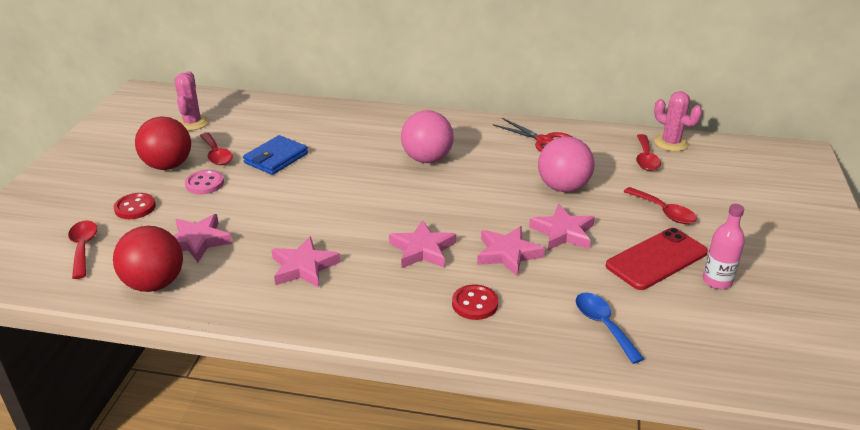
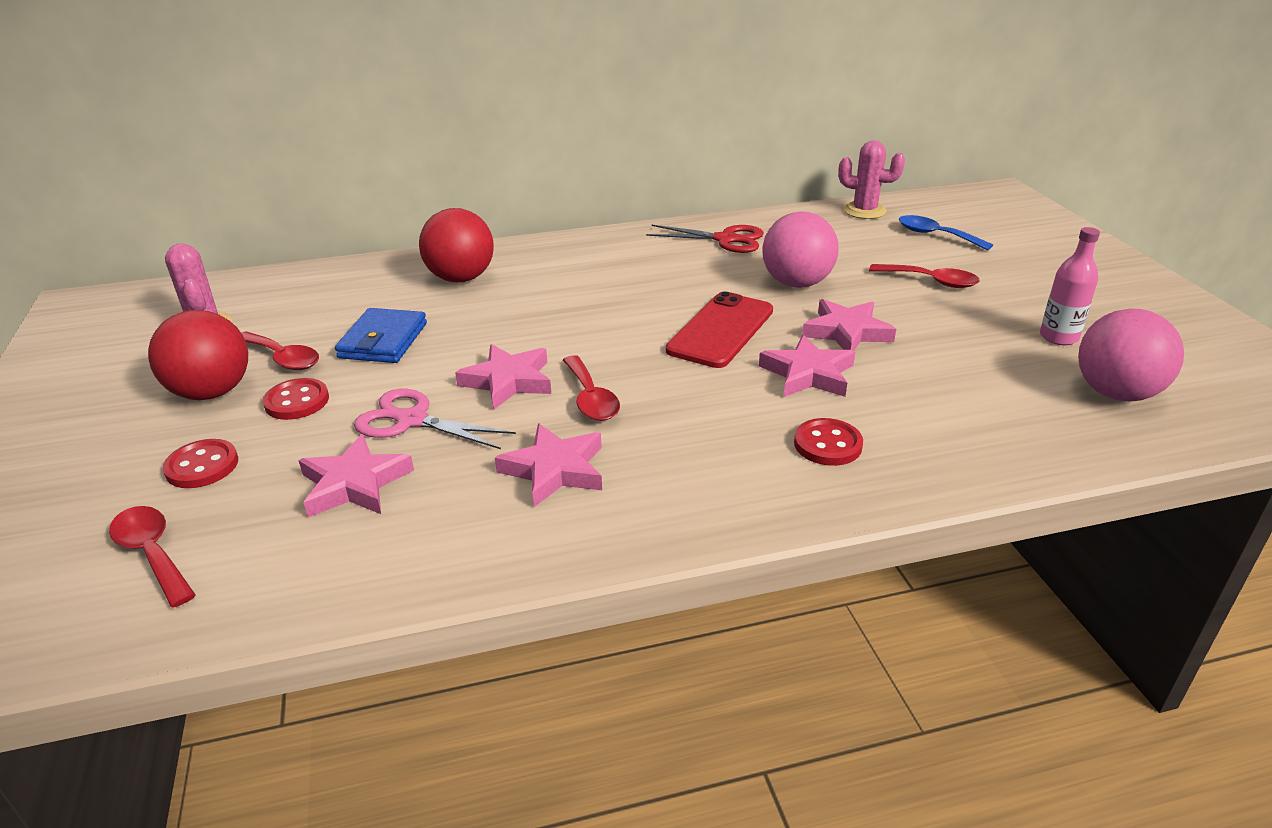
camera: 25 degrees left, 0 degrees up
(155, 284) = (333, 567): red ball -> red ball (461, 278)
(204, 184) = (297, 401): pink button -> red button
(253, 213) = (412, 420): none -> pink scissors
(422, 249) = (698, 399): pink star -> pink star (508, 381)
(427, 159) = (600, 292): pink ball -> pink ball (1116, 393)
(603, 325) = (996, 421): blue spoon -> blue spoon (935, 235)
(645, 159) = (855, 232): red spoon -> red spoon (591, 398)
(656, 259) = (975, 332): red phone -> red phone (721, 330)

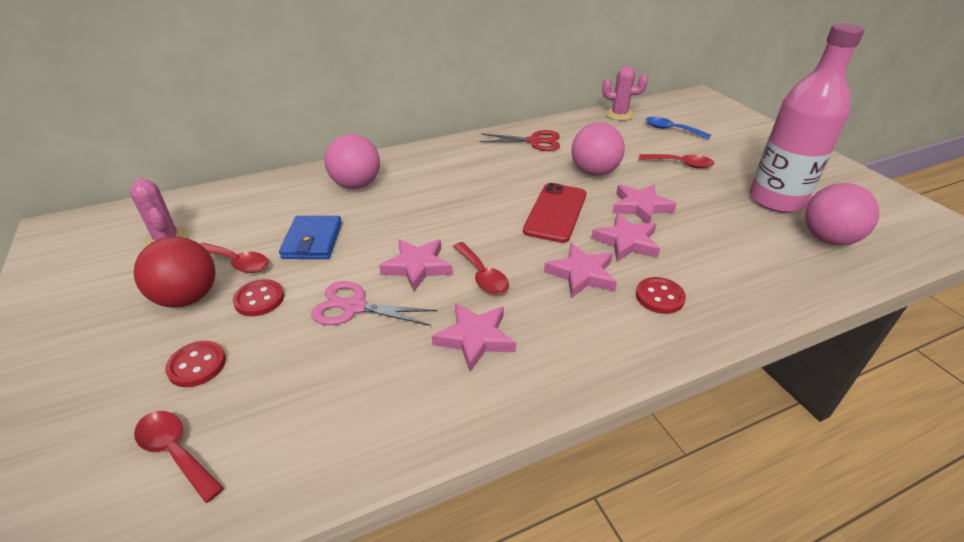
camera: 10 degrees left, 5 degrees up
(354, 484) = (326, 367): pink star -> pink star (582, 274)
(461, 278) = (356, 185): red ball -> pink ball
(1058, 337) = (776, 200): pink bottle -> pink bottle, size x2.15

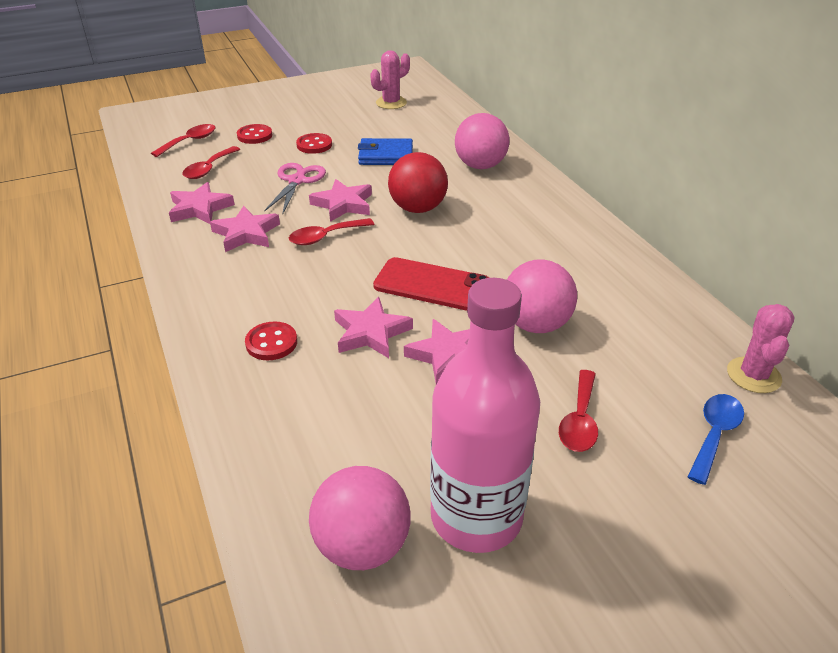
camera: 90 degrees right, 0 degrees up
(188, 298) = (321, 122): red ball -> red ball (418, 208)
(238, 263) = (359, 131): red spoon -> red spoon (209, 169)
(534, 141) = (614, 278): red scissors -> none
(582, 274) = (317, 294): pink star -> pink star (200, 208)

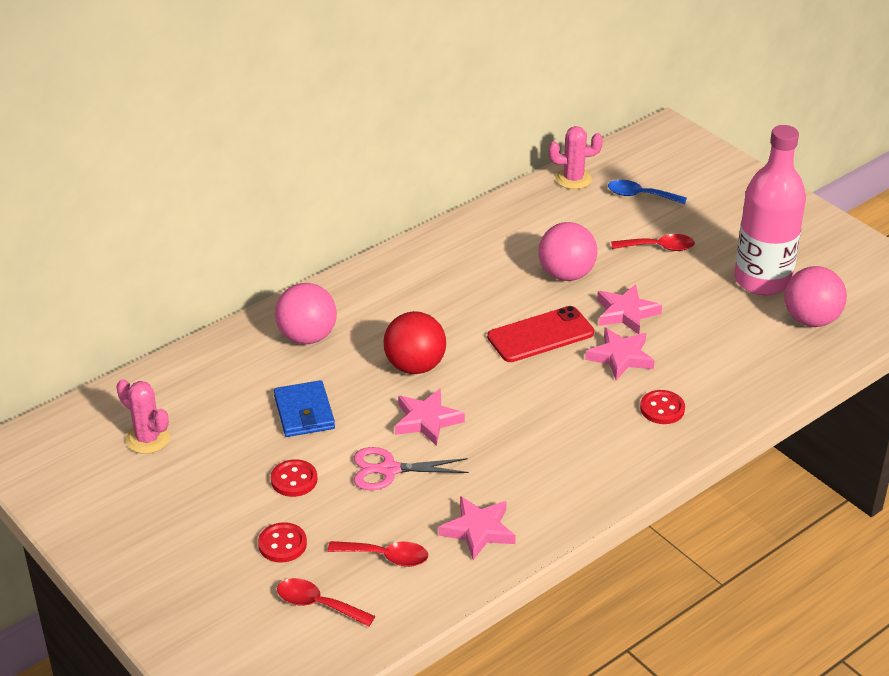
camera: 105 degrees left, 0 degrees up
(246, 233) = (512, 476): pink star -> none
(325, 237) = (493, 418): red spoon -> none
(432, 285) = (540, 335): red phone -> red phone turned 60 degrees clockwise

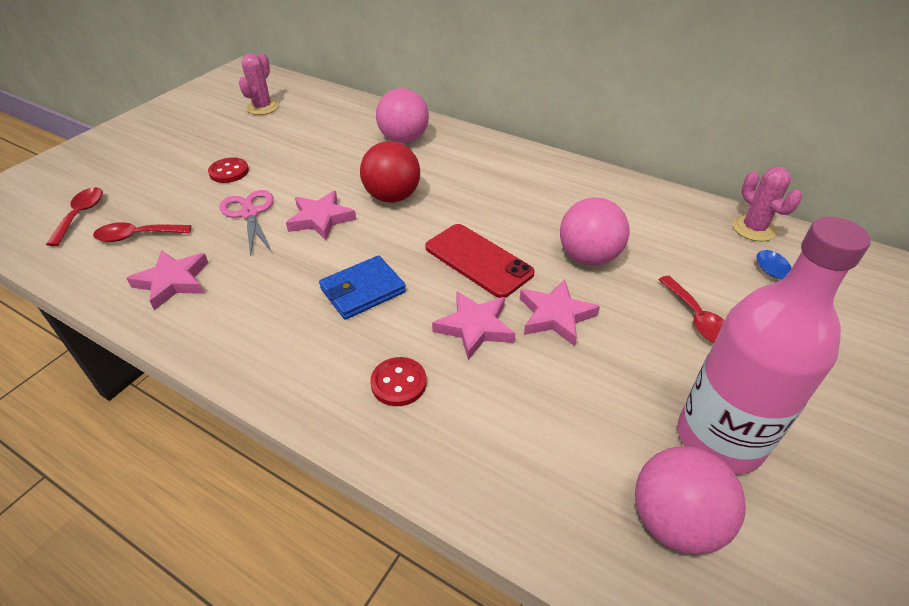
camera: 70 degrees right, 5 degrees up
(282, 544) = (153, 183): red button -> none
(304, 412) = (311, 158): blue wallet -> blue wallet (363, 290)
(386, 557) = (137, 236): red spoon -> red spoon turned 90 degrees clockwise

